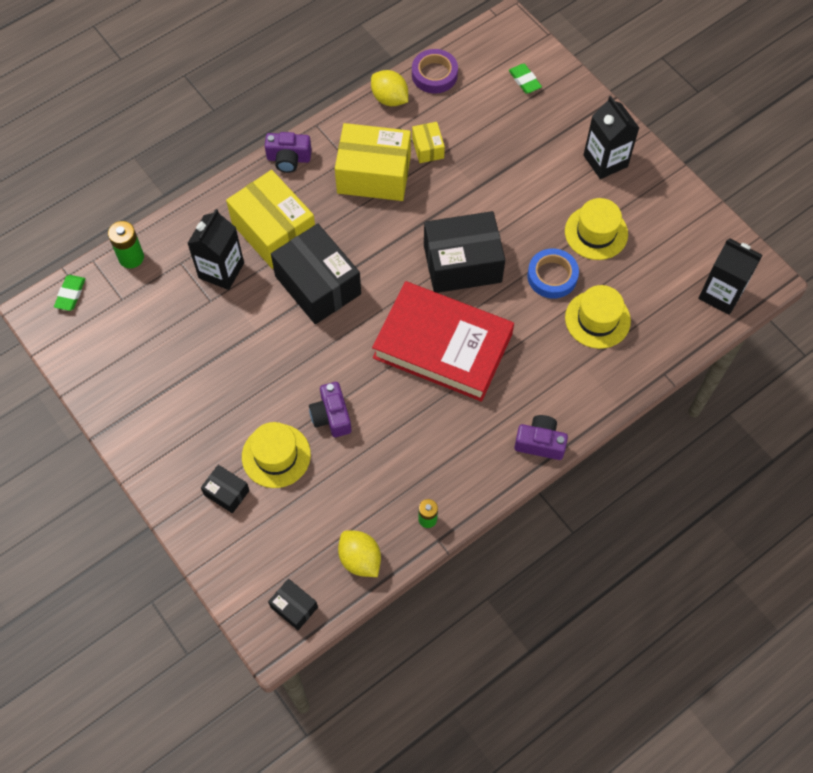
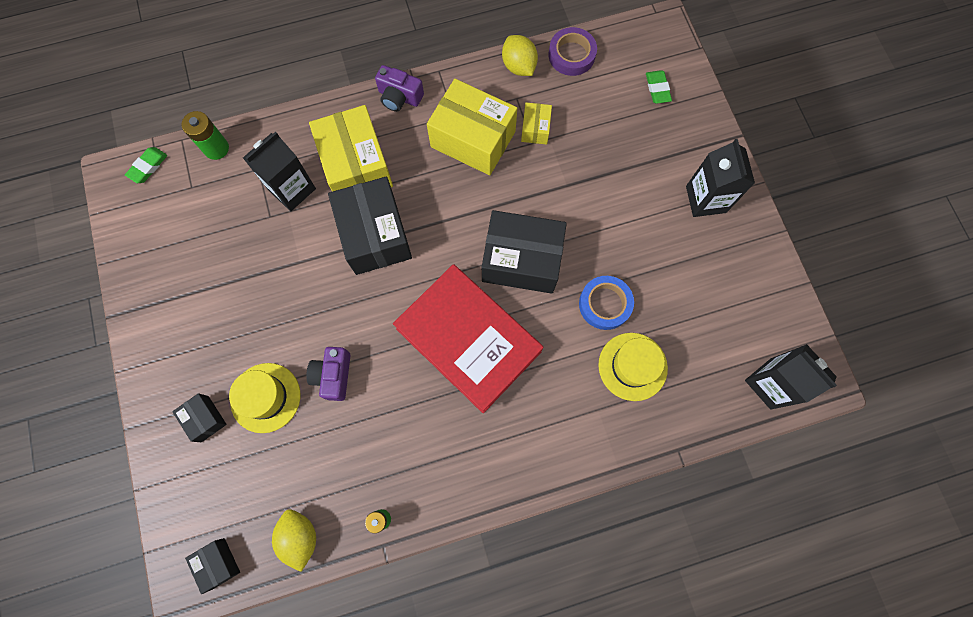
camera: 20 degrees right, 10 degrees up
(540, 443) = (523, 479): purple camera -> none
(596, 232) = (667, 272): yellow hat -> none

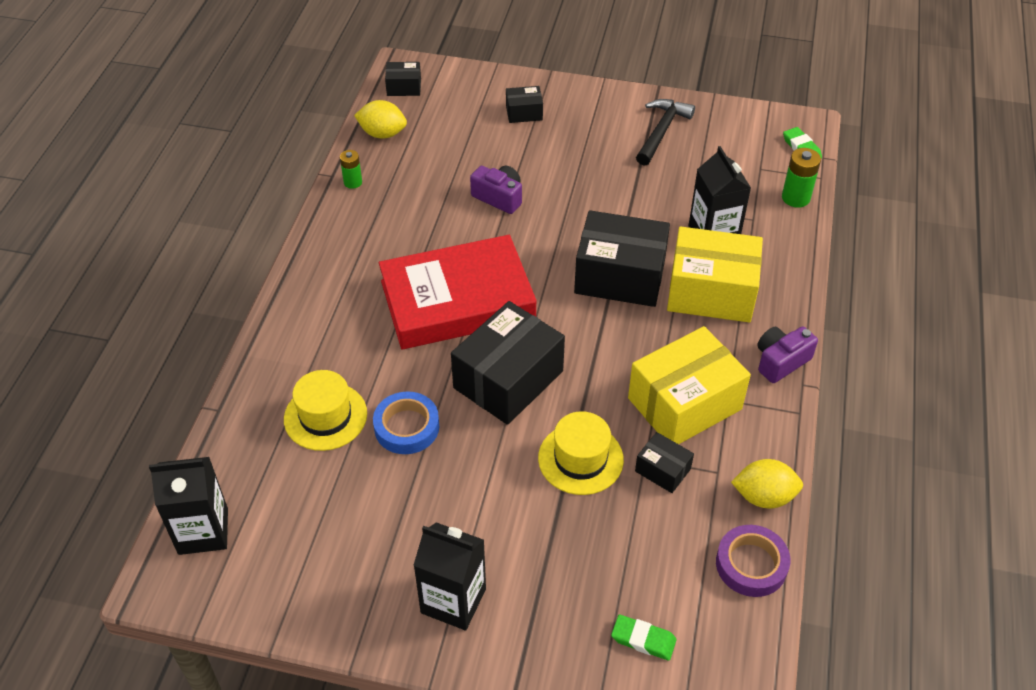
camera: 120 degrees right, 25 degrees down
(176, 284) = (661, 131): none -> black hammer
(265, 397) = (513, 151): yellow hat -> yellow hat (580, 459)
(535, 129) = (662, 470): yellow box -> black box

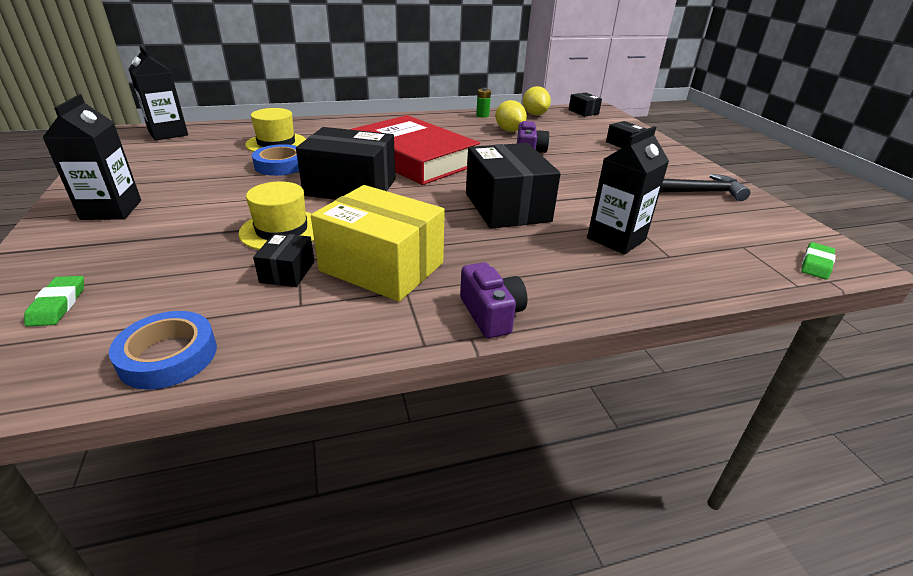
camera: 60 degrees right, 15 degrees down
(711, 292) = (541, 252): yellow box -> none
(751, 564) = (168, 356): purple tape -> blue tape
(763, 496) = (277, 344): yellow lemon -> yellow lemon (509, 130)
(780, 361) = (491, 314): purple camera -> purple camera turned 45 degrees clockwise
(795, 198) = (740, 275): green battery -> none

